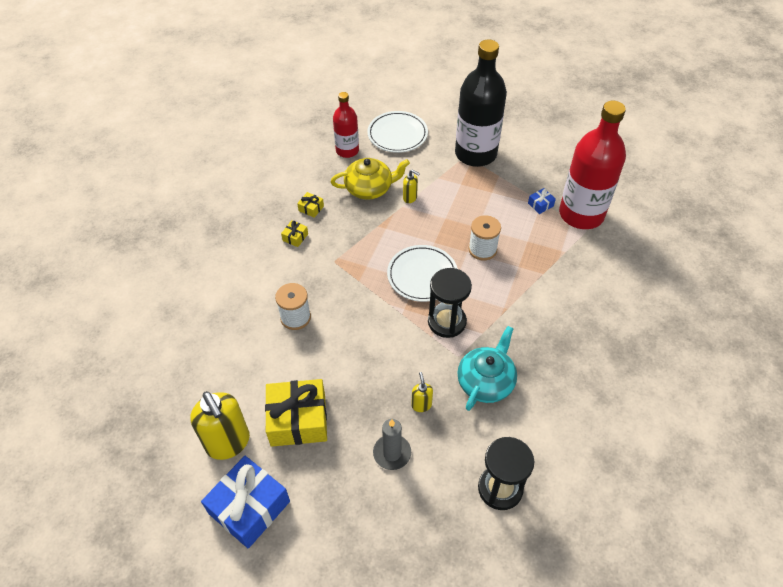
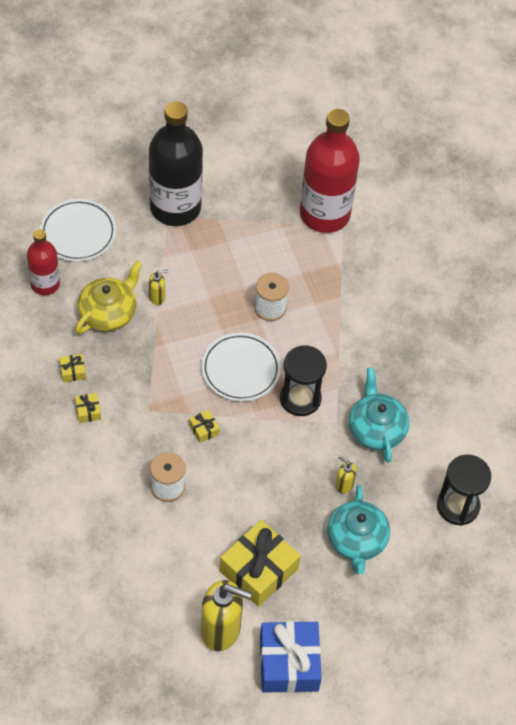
camera: 45 degrees left, 5 degrees up
(358, 297) = (204, 429): none -> yellow gift
(392, 453) = (356, 540): grey candle -> turquoise teapot
(540, 204) = (281, 227): blue gift -> none

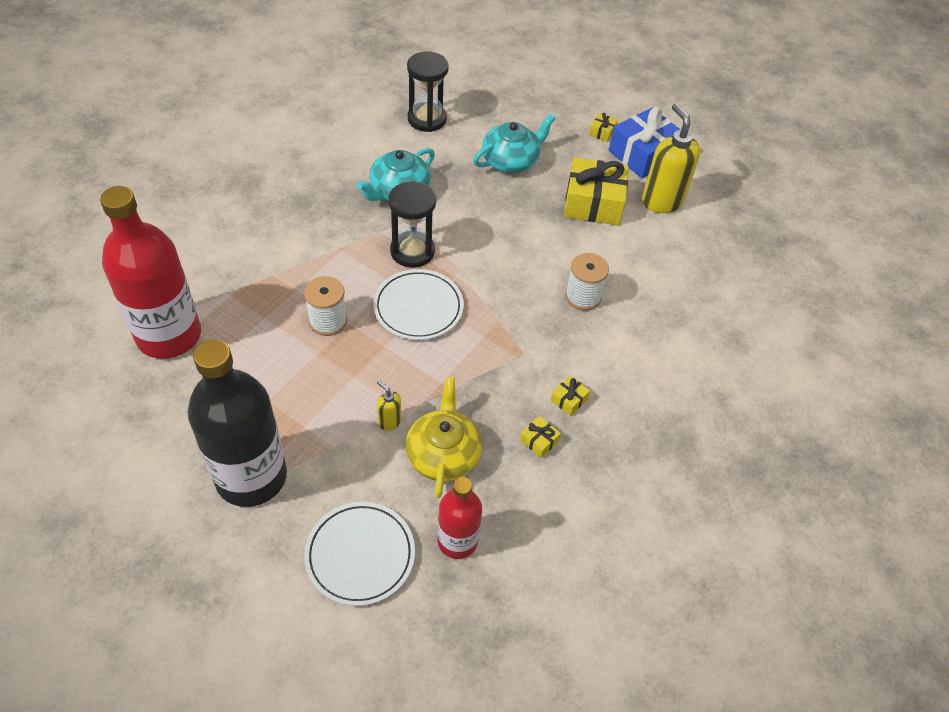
camera: 125 degrees left, 5 degrees down
(108, 312) = (443, 454): yellow teapot -> yellow teapot turned 90 degrees clockwise
(204, 429) = (505, 301): yellow gift -> yellow gift (602, 132)
(344, 485) = (470, 187): yellow soap dispenser -> none

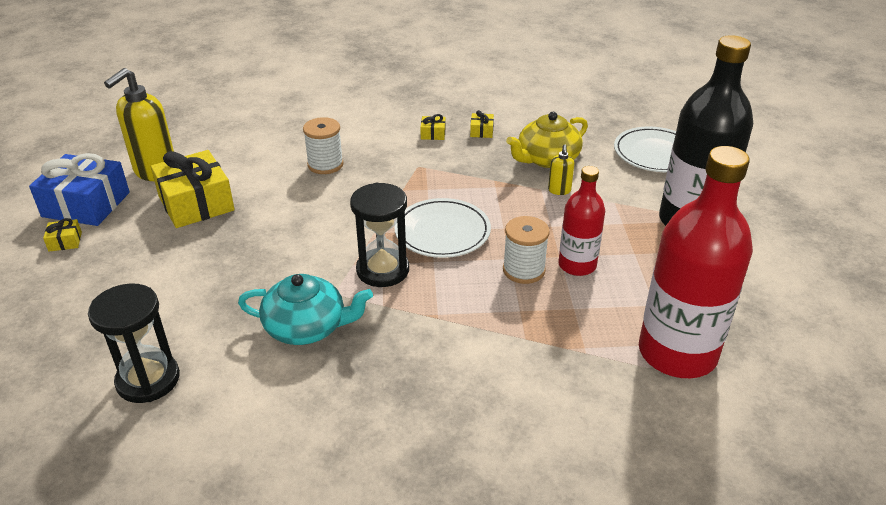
camera: 125 degrees left, 15 degrees down
(457, 541) = (590, 128): red bottle -> red bottle (577, 265)
(511, 160) = (174, 277): turquoise teapot -> none

